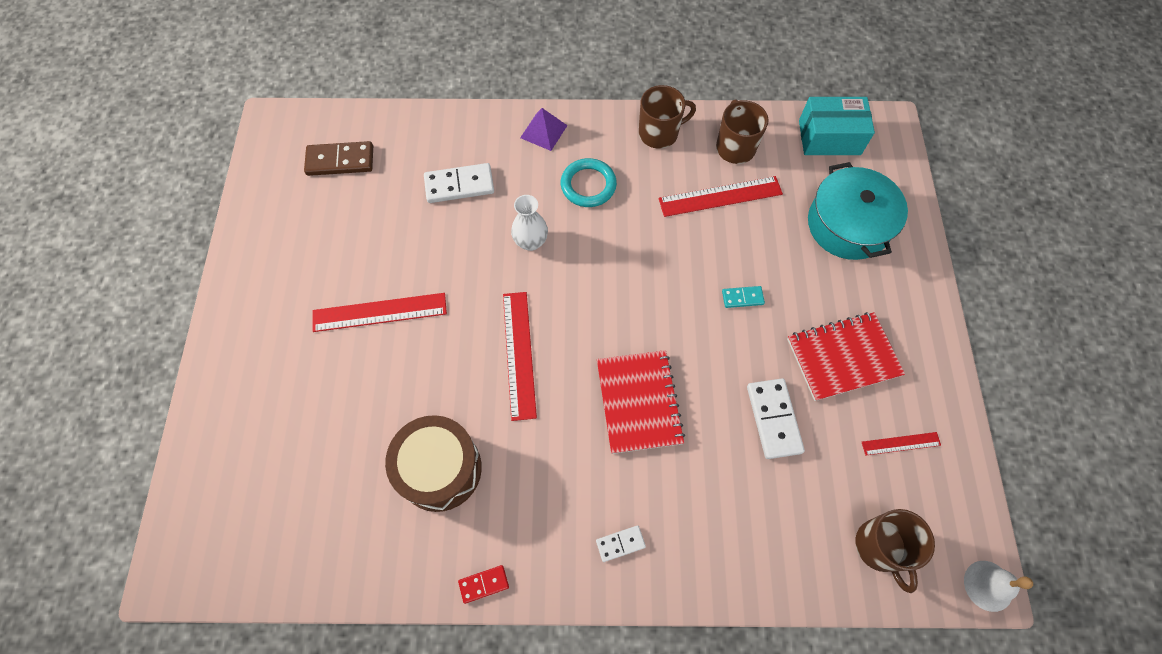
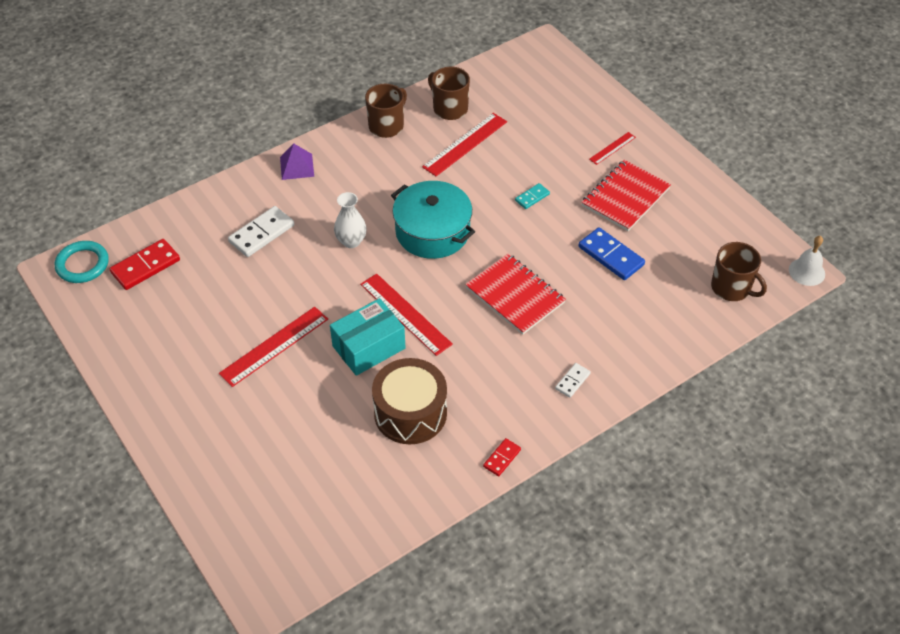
camera: 35 degrees left, 15 degrees down
(340, 161) = (145, 266): brown domino -> red domino
(588, 185) = (363, 184): turquoise ring -> turquoise ring (82, 264)
(774, 419) = (611, 256): white domino -> blue domino
(829, 137) = (510, 71): turquoise box -> turquoise box (368, 347)
(848, 225) = (565, 118): turquoise pot -> turquoise pot (432, 232)
(901, 443) = (699, 225): red ruler -> red ruler (612, 148)

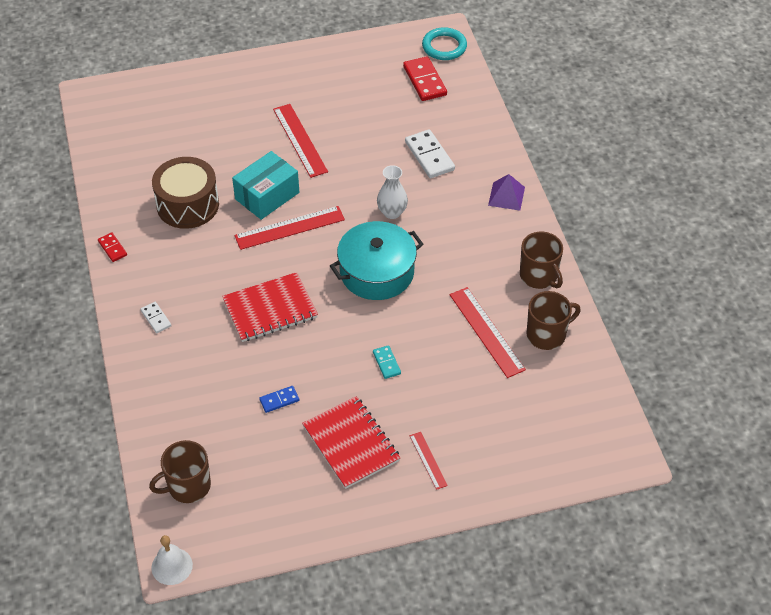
camera: 110 degrees right, 0 degrees up
(368, 347) = (267, 196): turquoise box -> turquoise box turned 60 degrees clockwise
(611, 256) = (279, 400): blue domino -> blue domino, size x0.55

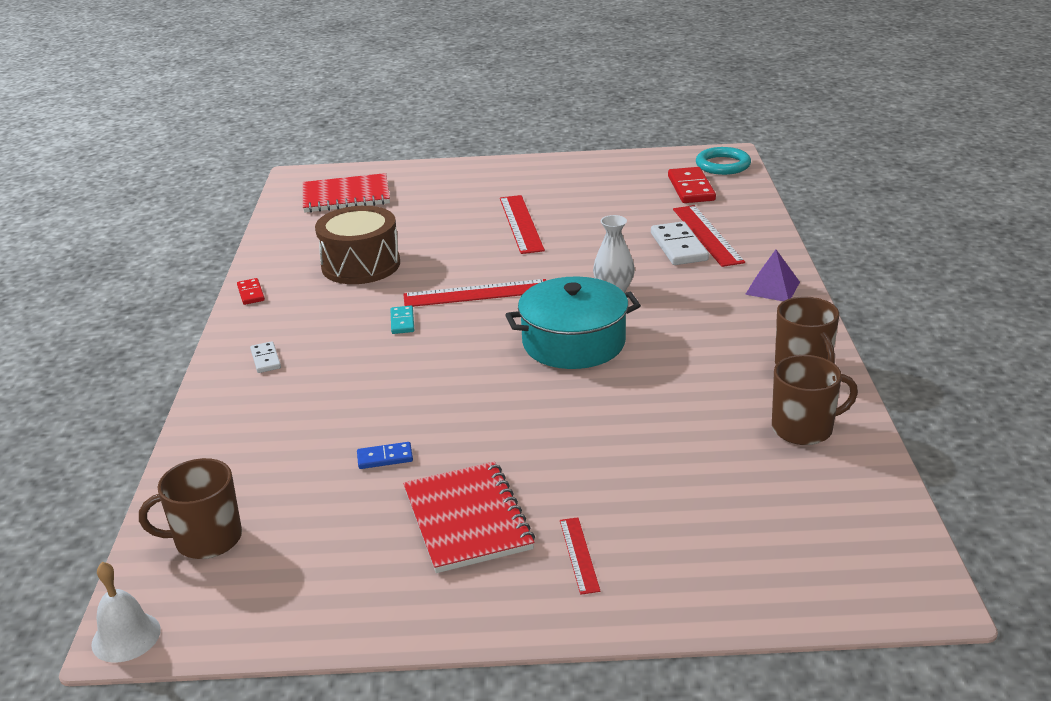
camera: 15 degrees right, 20 degrees down
(267, 196) = (460, 265): turquoise box -> none
(270, 309) = (416, 364): red notebook -> red notebook (346, 196)
(386, 363) = (554, 434): turquoise domino -> turquoise domino (402, 322)
(486, 332) = (712, 416): red ruler -> red ruler (707, 235)

